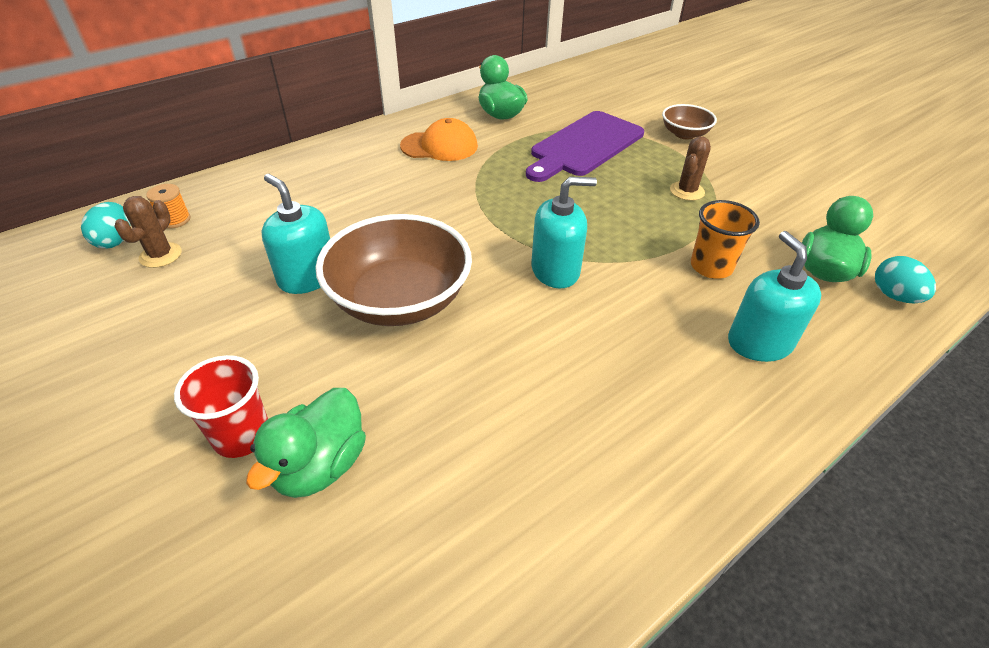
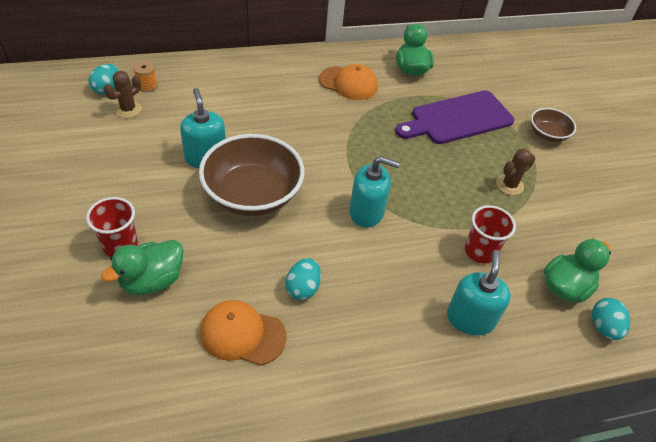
camera: 20 degrees right, 5 degrees up
(500, 484) = (242, 334): none -> orange cap
(540, 388) = (303, 288): none -> turquoise egg
(711, 267) = (480, 251): orange cup -> red cup

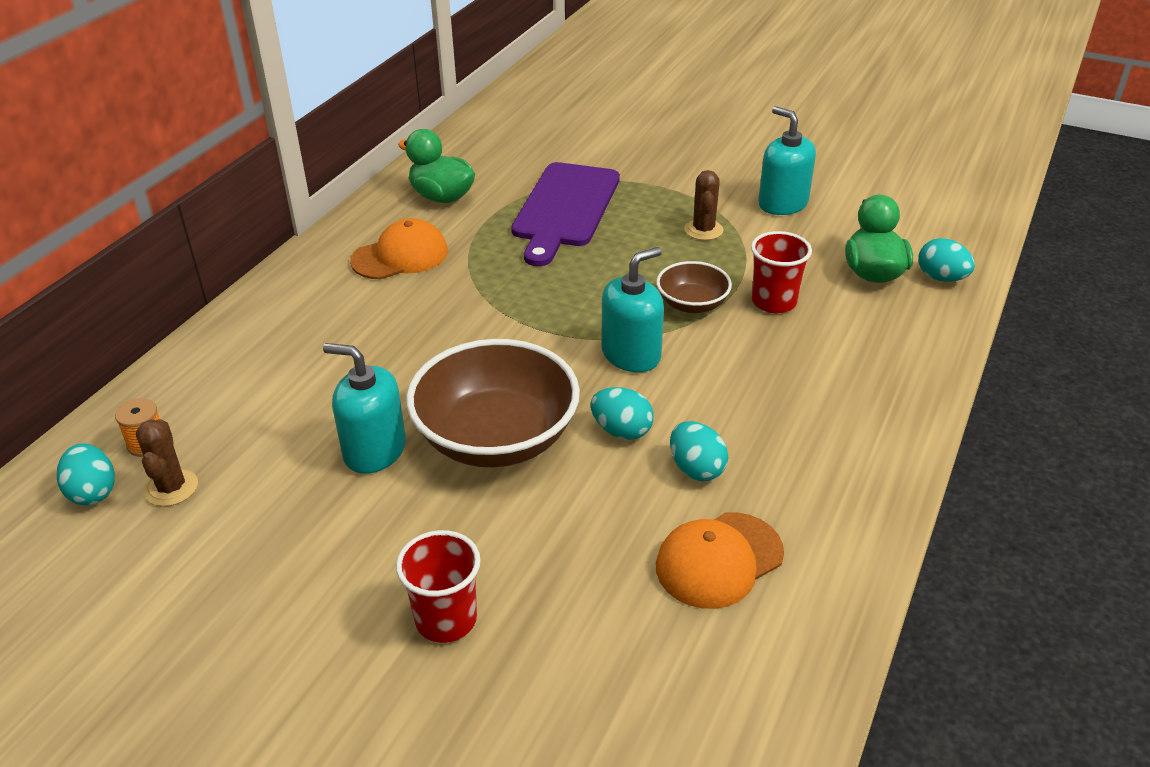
camera: 45 degrees left, 10 degrees down
(152, 280) = (546, 612): green duck -> none
(303, 240) = (621, 431): none -> turquoise egg
(470, 318) = (856, 359): turquoise soap dispenser -> turquoise soap dispenser (782, 203)
(547, 134) = (661, 165): brown bowl -> brown bowl (692, 304)

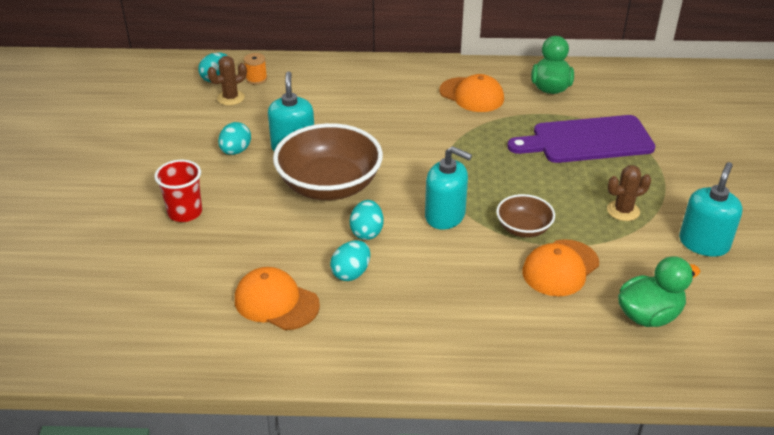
camera: 65 degrees right, 0 degrees up
(774, 302) = (560, 268): red cup -> orange cap
(941, 278) = (680, 359): turquoise egg -> turquoise egg (235, 151)

